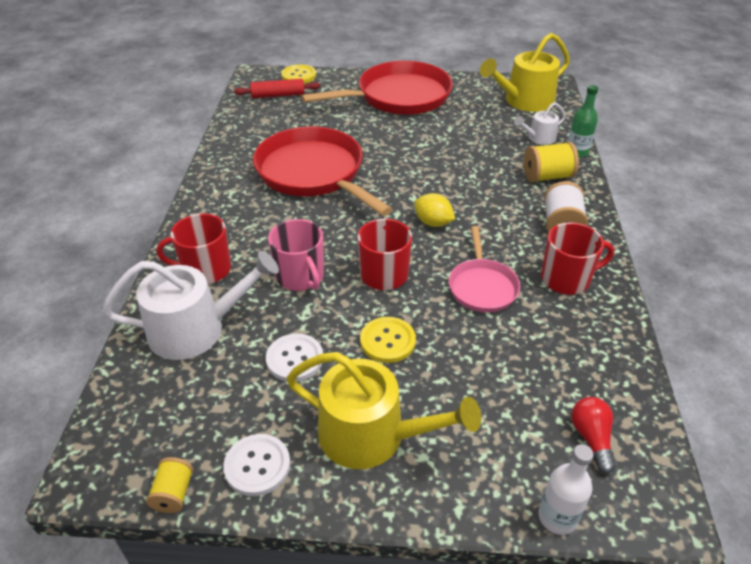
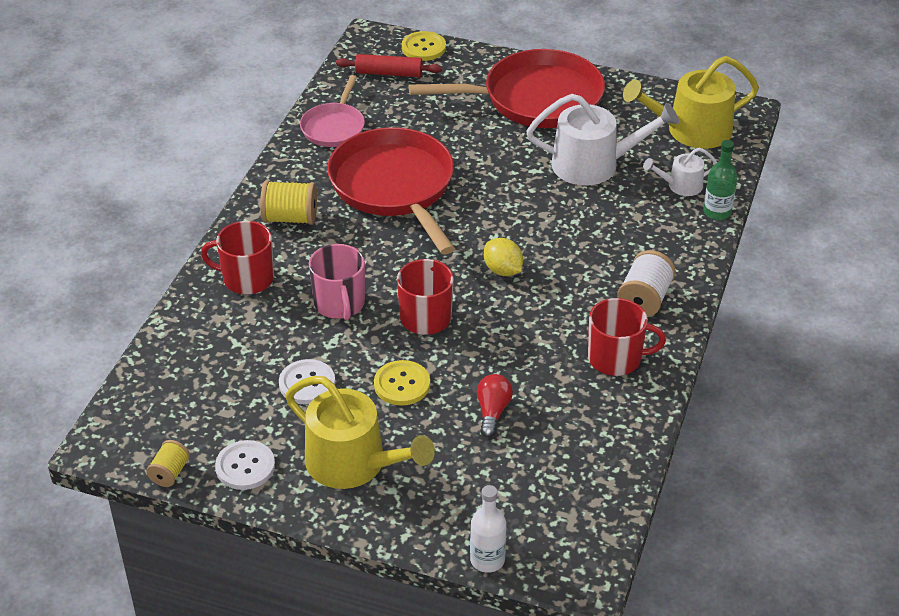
camera: 15 degrees right, 0 degrees up
(196, 329) = (222, 337): white watering can -> white watering can (593, 164)
(482, 286) = (522, 349): pink pan -> pink pan (334, 127)
(547, 176) = (662, 238): yellow spool -> yellow spool (290, 218)
(591, 438) = (553, 507): red light bulb -> red light bulb (492, 412)

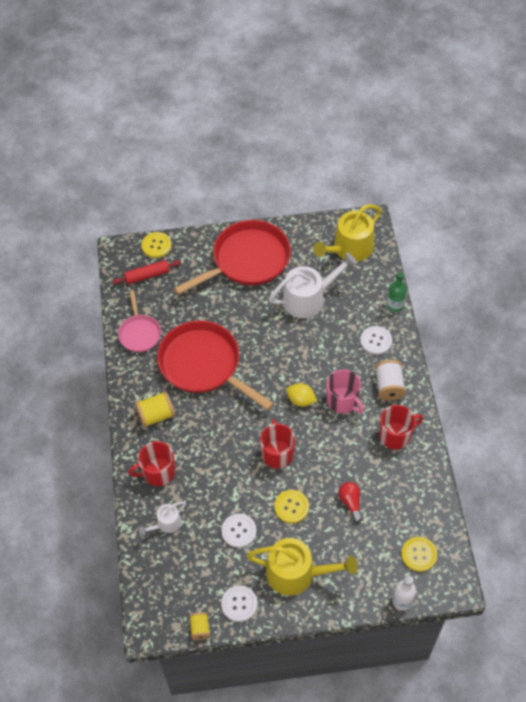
camera: 25 degrees left, 15 degrees up
(339, 304) = (223, 466): pink mug -> pink mug (343, 401)
(553, 513) = (419, 554): none -> yellow button
(660, 242) = (376, 341): none -> white button
(680, 185) = (365, 294): white watering can -> white watering can (166, 523)

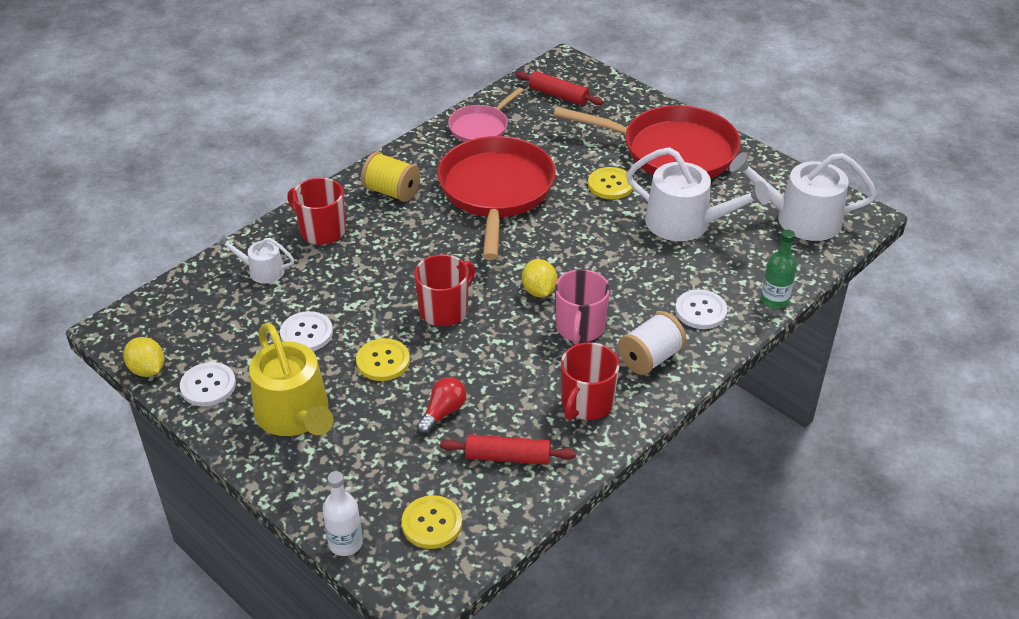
camera: 50 degrees right, 15 degrees down
(156, 246) = (603, 82): yellow button -> yellow button (610, 185)
(200, 629) = (147, 370): yellow spool -> yellow lemon
(349, 248) = (800, 219): yellow watering can -> white watering can
(396, 435) = (586, 403): red mug -> red mug turned 90 degrees clockwise
(403, 493) = (507, 457): none -> red rolling pin

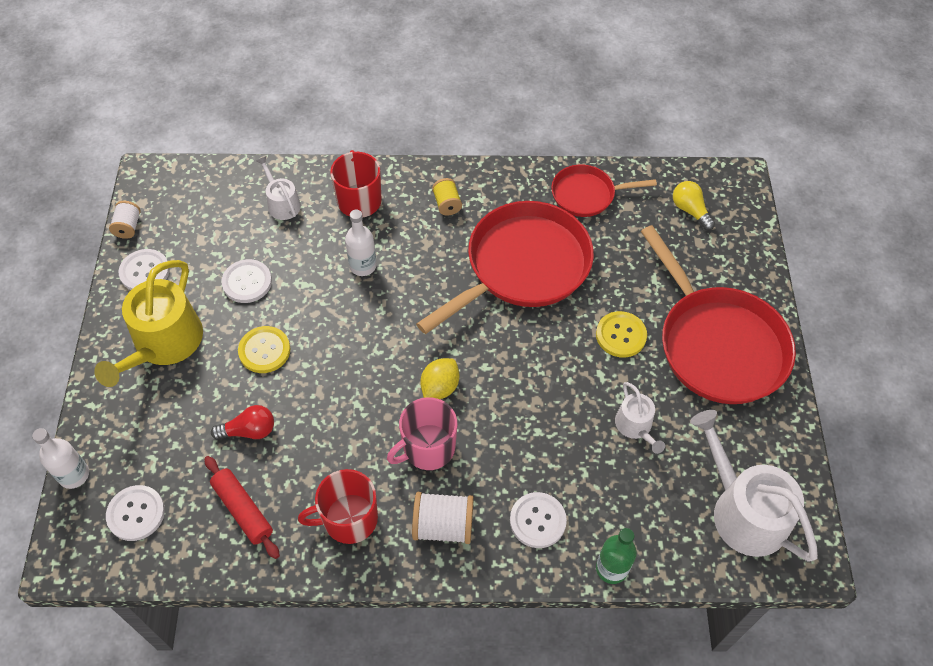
camera: 45 degrees right, 15 degrees up
(147, 370) = (128, 227): yellow lemon -> white spool
(383, 264) = (363, 266): none -> white bottle
(392, 191) = (447, 204): yellow spool -> yellow spool, size x0.62
(432, 523) = (136, 513): yellow button -> white button
(444, 310) = (355, 344): red mug -> none
(481, 127) = (587, 194): pink pan -> red pan
(558, 95) = (690, 210): red rolling pin -> yellow light bulb
(686, 223) = (635, 426): white watering can -> white watering can, size x0.52

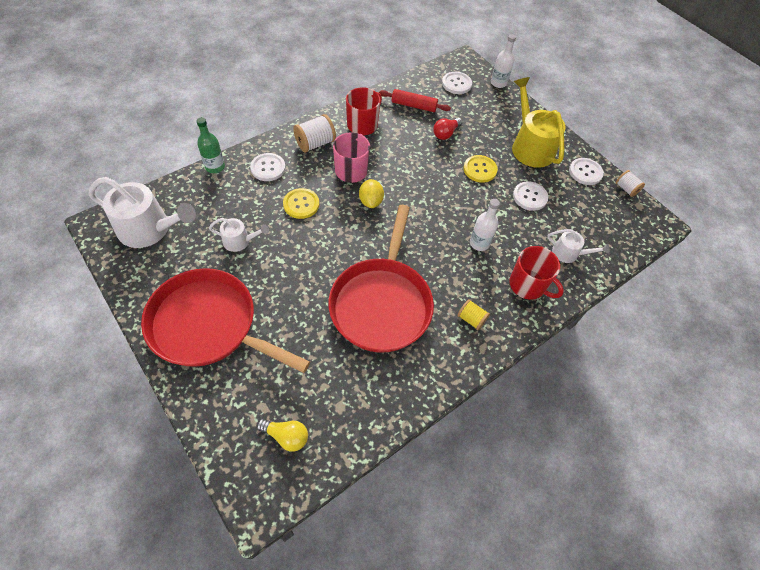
camera: 140 degrees right, 0 degrees up
(587, 194) = (379, 395): red pan -> none
(621, 335) = (282, 293): yellow button -> yellow button (301, 204)
(635, 426) = (240, 241): white watering can -> white watering can turned 150 degrees clockwise

